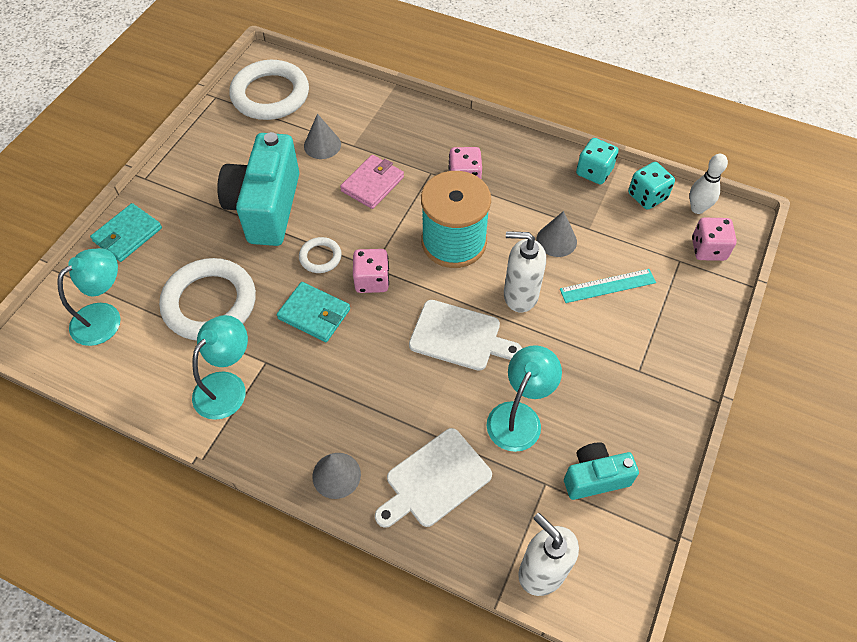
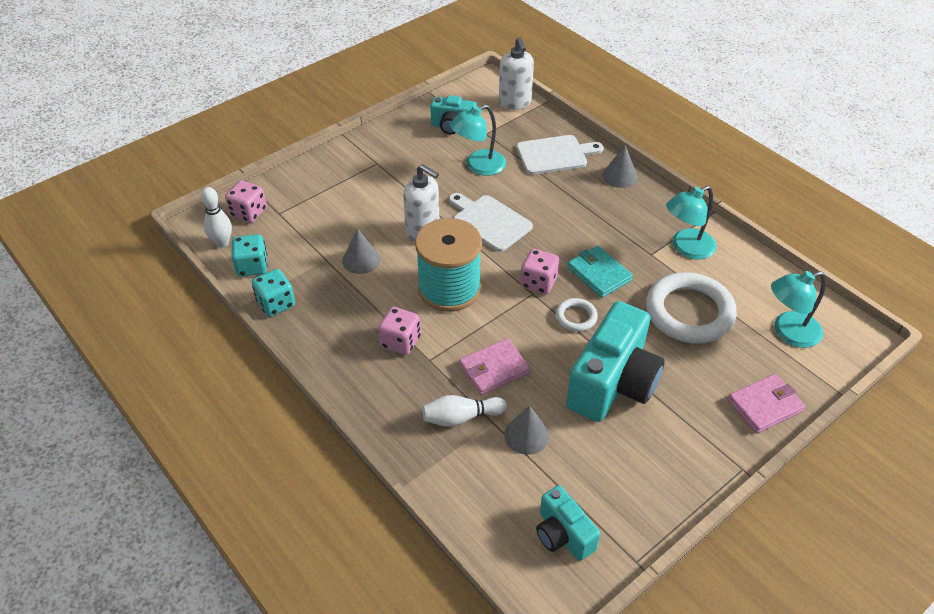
camera: 155 degrees left, 10 degrees down
(127, 235) = (765, 405): turquoise wallet -> pink wallet
(270, 95) = (563, 535): white ring -> turquoise camera
(379, 140) = (461, 417): none -> white bowling pin
(607, 285) = (350, 216): turquoise ruler -> none

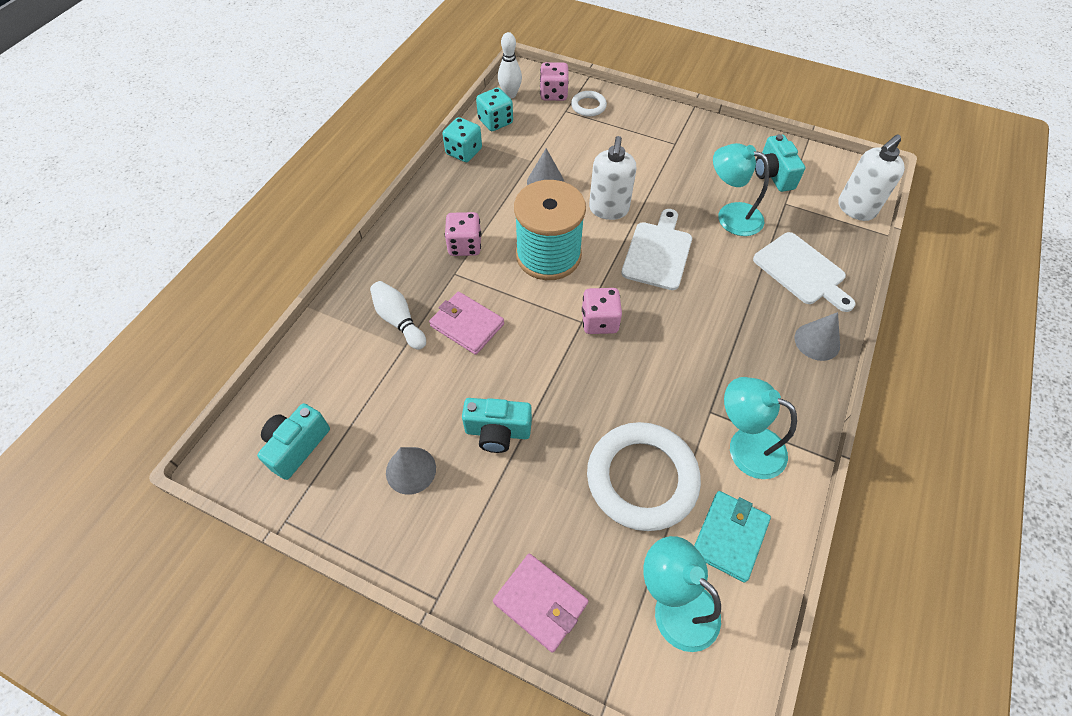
camera: 65 degrees right, 10 degrees up
(526, 435) = (400, 378): grey cone -> grey cone (411, 470)
(576, 317) = (571, 369): white ring -> white ring (588, 106)
(599, 274) = (646, 370): turquoise wallet -> turquoise wallet (729, 537)
(613, 383) = (497, 432): turquoise camera -> turquoise camera, size x0.54

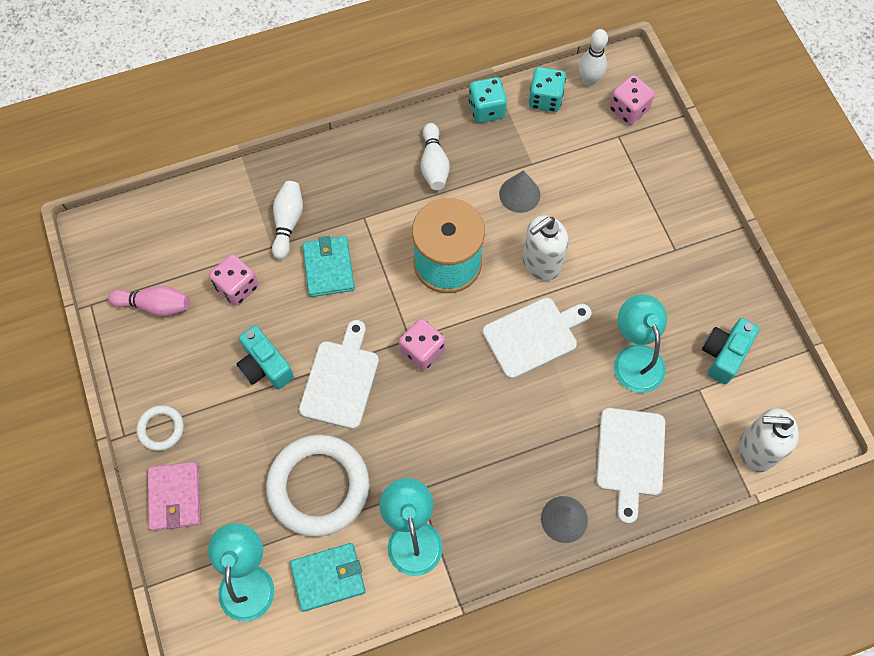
camera: 45 degrees right, 10 degrees up
(297, 446) = (140, 260): turquoise camera -> none
(350, 469) = (155, 305): none -> pink bowling pin
(411, 470) = (188, 340): grey cone -> none
(465, 245) = (396, 199): pink dice -> pink dice (237, 287)
(466, 206) = (434, 164): none -> white bowling pin
(467, 325) = (328, 268): pink wallet -> turquoise wallet
(566, 390) = (340, 380): none -> white cutting board
(588, 106) = (644, 147): white ring -> white ring (161, 429)

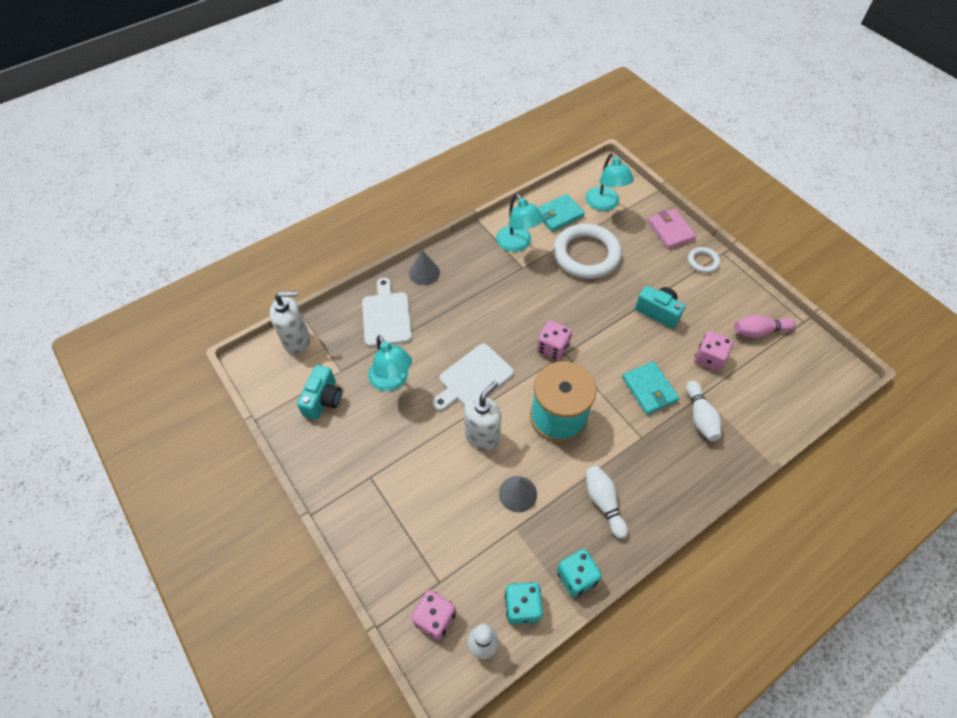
camera: 165 degrees right, 10 degrees down
(340, 380) = (602, 316): white cutting board -> none

